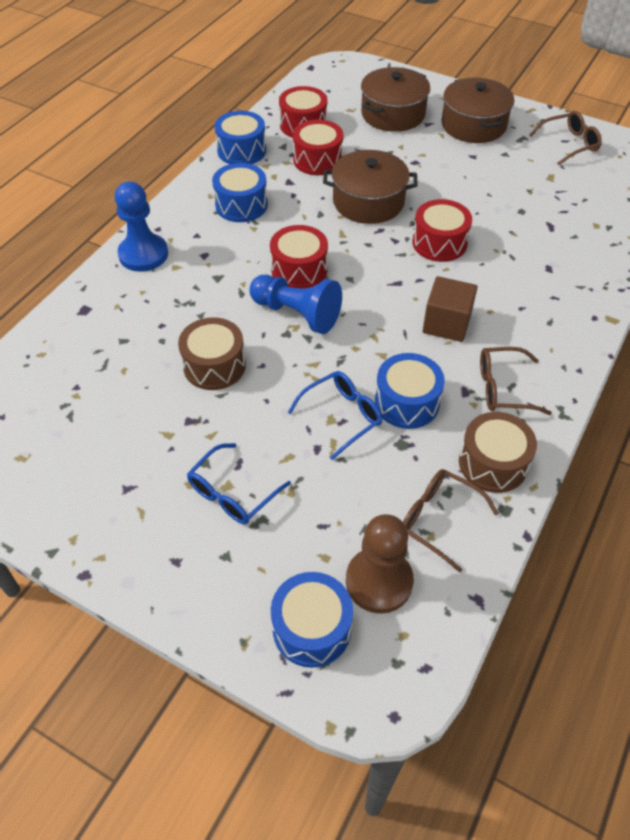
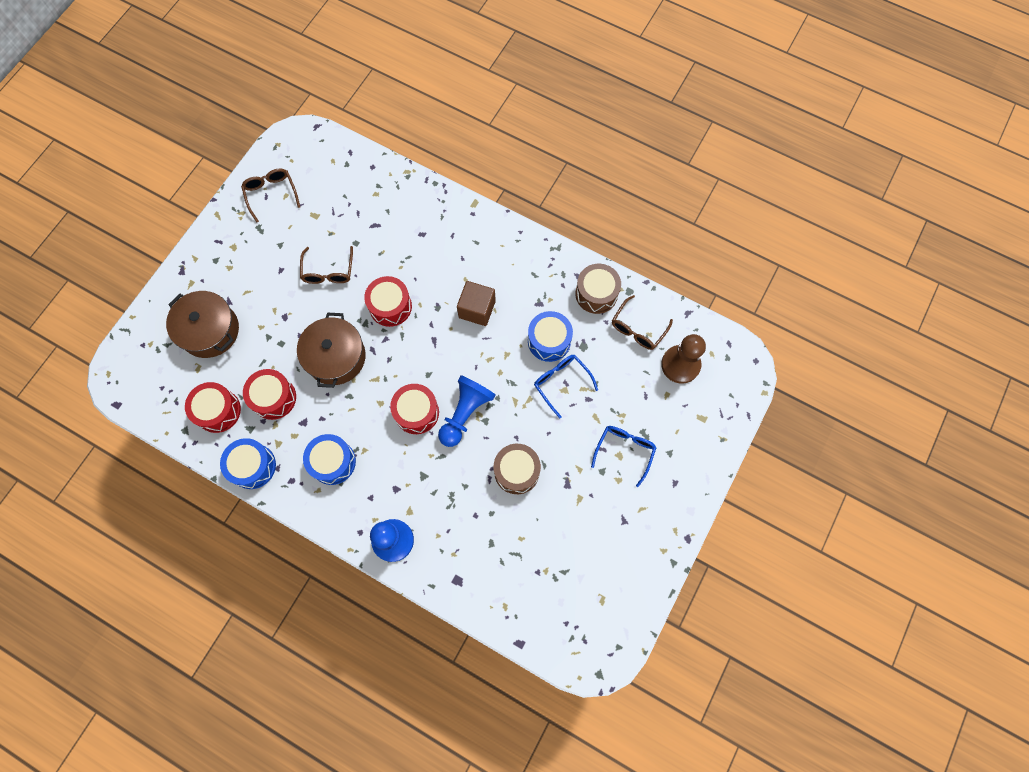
camera: 90 degrees left, 20 degrees up
(233, 493) = (624, 451): blue glasses -> blue glasses turned 105 degrees counterclockwise
(312, 628) = (711, 402): blue drum -> none
(473, 125) = (235, 264): brown pot -> none
(503, 388) = (536, 279): brown glasses -> brown glasses (328, 271)

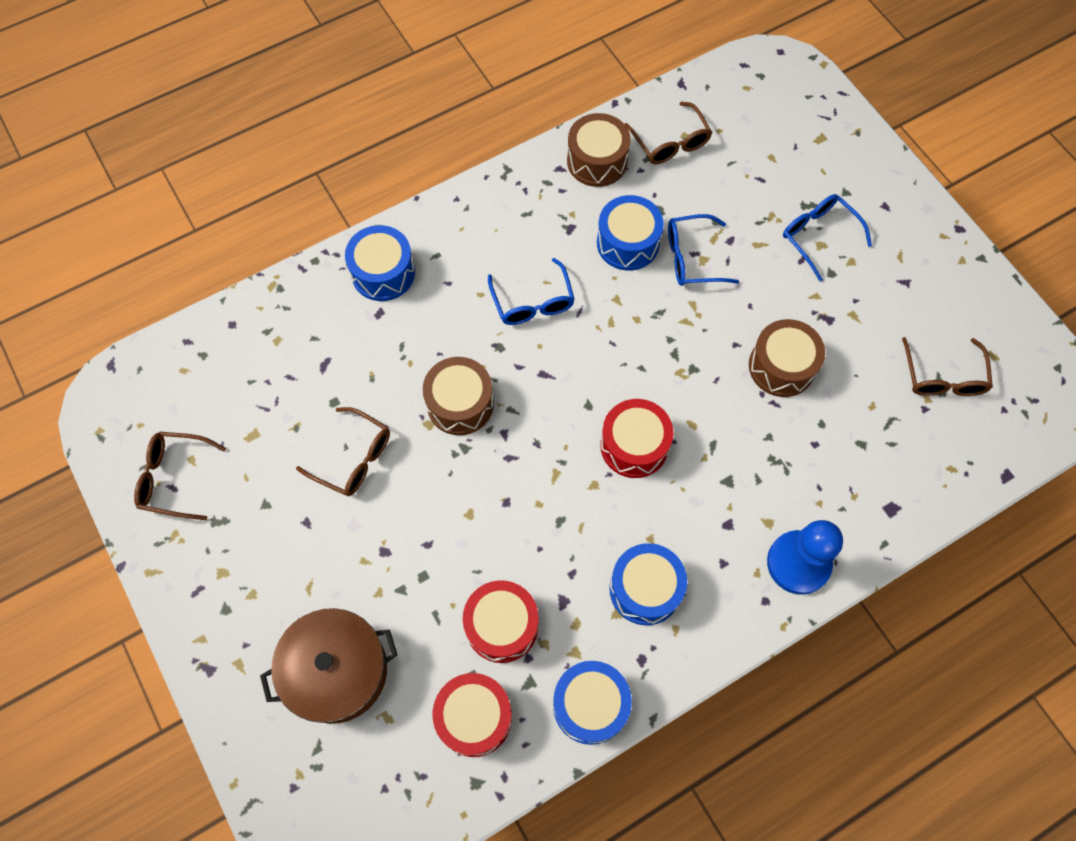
camera: 60 degrees left, 5 degrees down
(336, 357) = (491, 510): brown pot -> none
(390, 306) = (460, 404): red drum -> brown drum
(448, 221) = (383, 273): none -> blue drum
(465, 413) = (669, 387): blue pawn -> none
(477, 309) = (532, 301): brown cube -> blue glasses
(567, 574) = (943, 376): none -> brown glasses
(680, 365) = (742, 124): brown pawn -> none

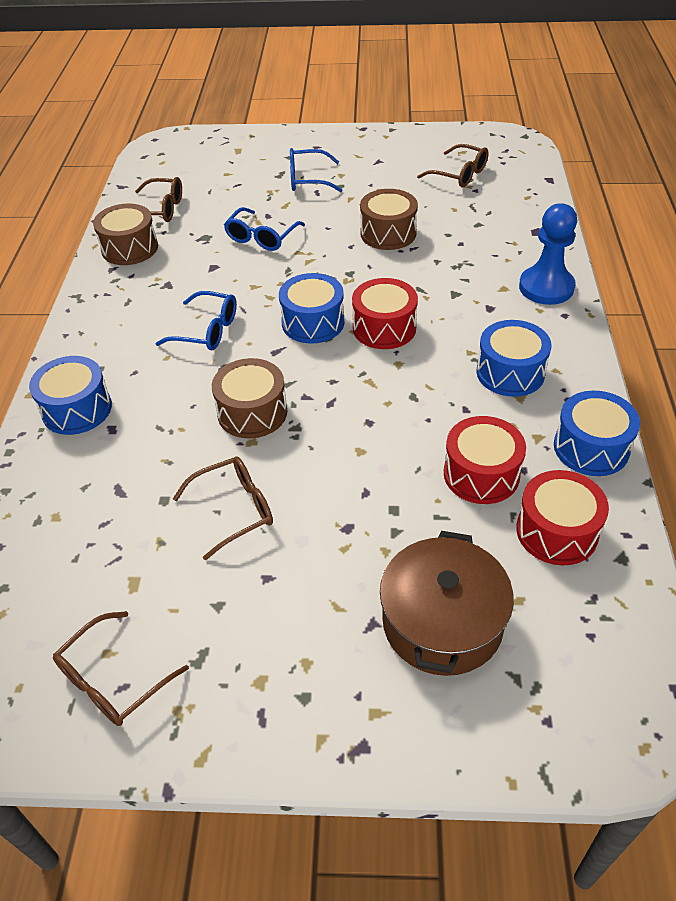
camera: 55 degrees left, 20 degrees down
(628, 243) = (214, 261): blue drum -> blue drum (313, 322)

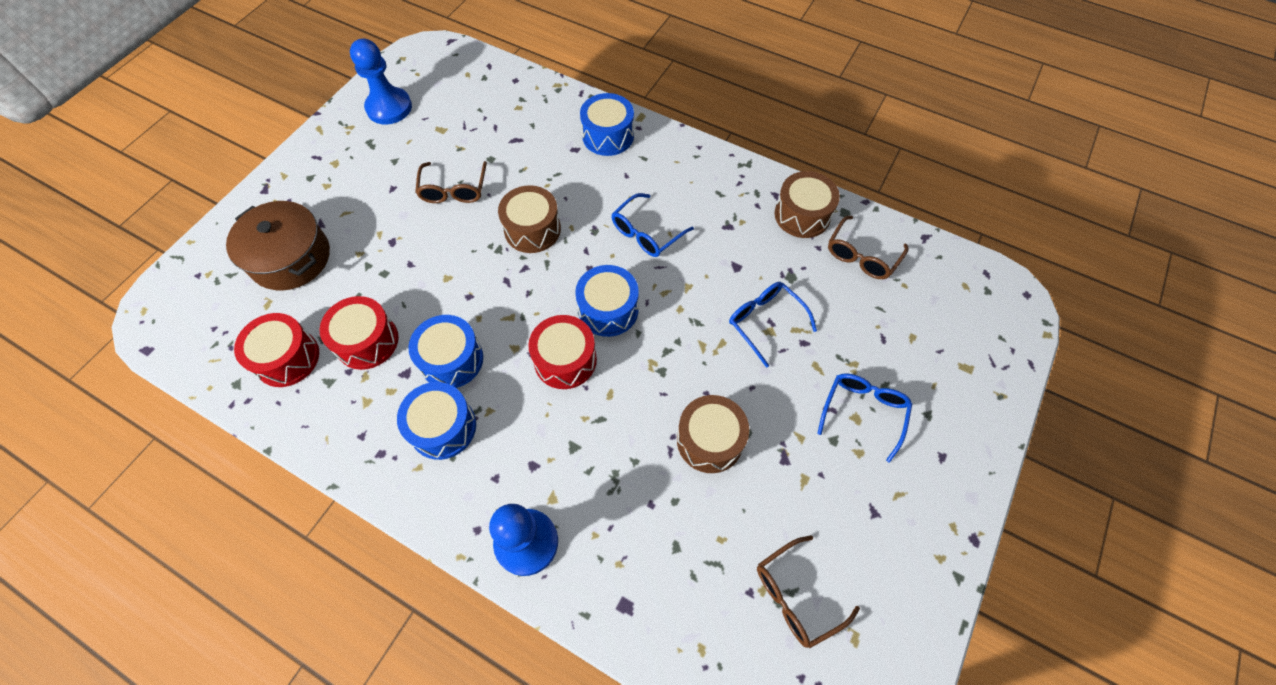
camera: 115 degrees right, 15 degrees up
(113, 679) = (389, 108): brown glasses -> blue pawn
(591, 447) = (326, 433): blue drum -> blue drum (452, 360)

